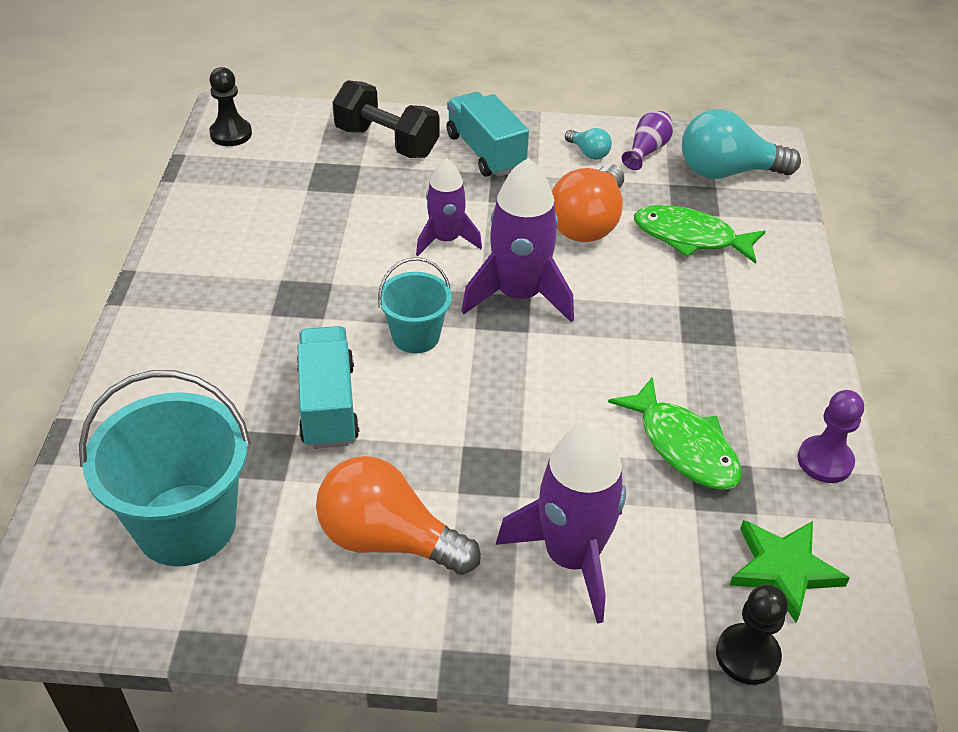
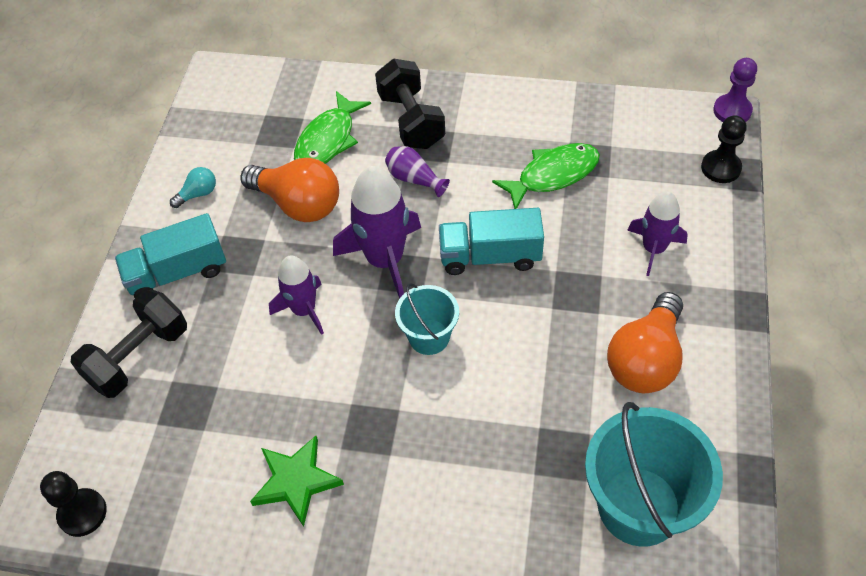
camera: 80 degrees left, 10 degrees up
(328, 405) = (507, 403): turquoise truck -> turquoise truck (490, 256)
(571, 557) = (653, 249): purple rocket -> purple rocket, size x0.63
(647, 150) = (205, 152): purple vase -> purple vase (414, 179)
(727, 172) = (247, 104): turquoise light bulb -> none
(742, 305) = (411, 120): none -> black dumbbell
(784, 569) = (655, 140): green star -> green star (296, 481)
(825, 461) = (566, 104): purple pawn -> purple pawn (732, 111)

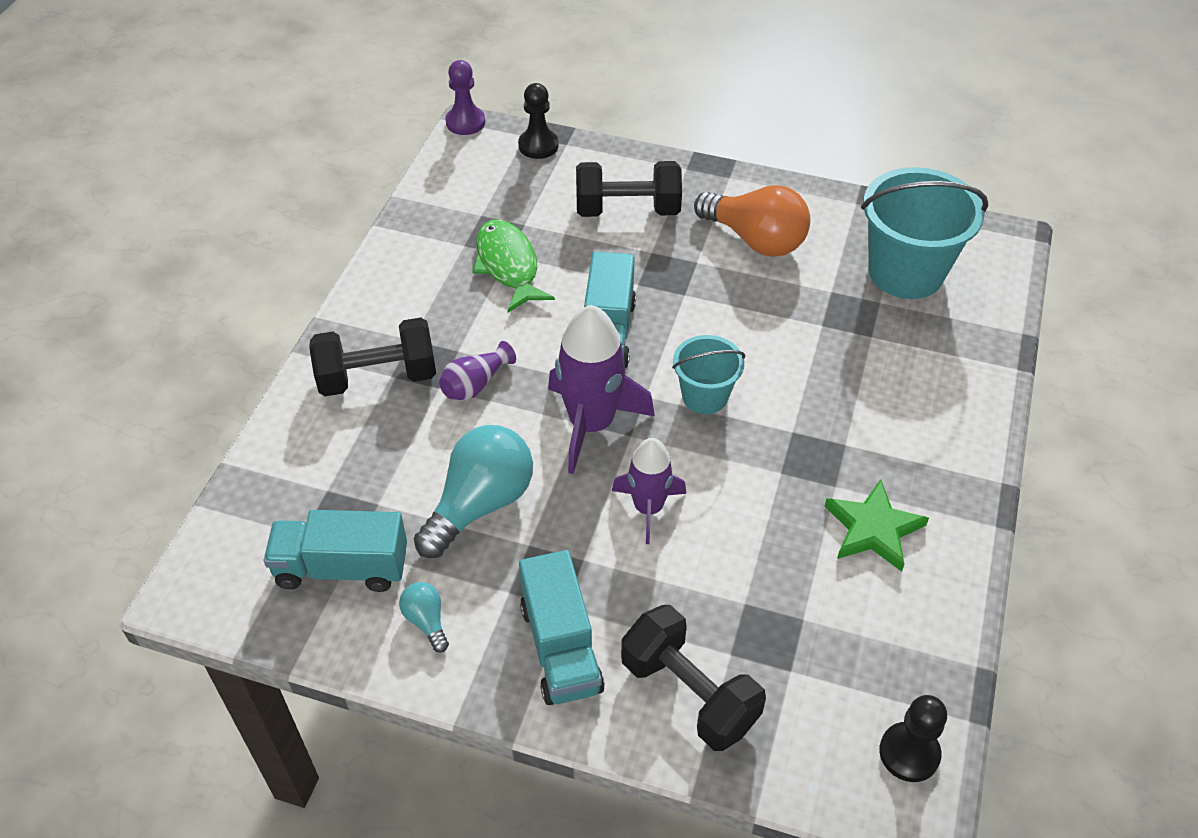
camera: 85 degrees left, 5 degrees down
(239, 141) = (342, 567): none -> turquoise truck
(298, 204) = (480, 504): orange light bulb -> turquoise light bulb
(328, 140) = (379, 465): green fish -> none
(653, 249) = (627, 210): purple rocket -> black dumbbell

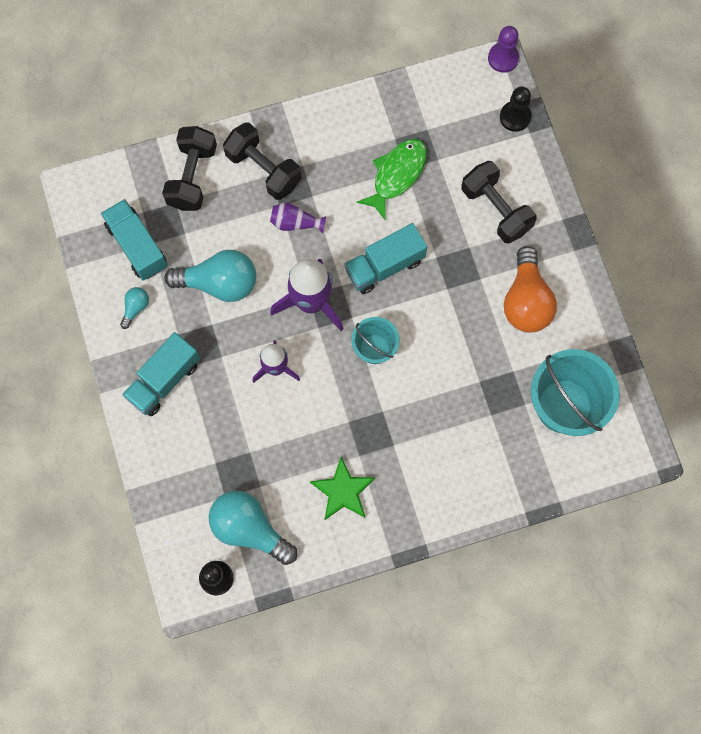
camera: 55 degrees right, 25 degrees up
(689, 693) = (180, 456): black dumbbell -> black dumbbell (192, 176)
(858, 667) = (249, 529): none -> turquoise light bulb

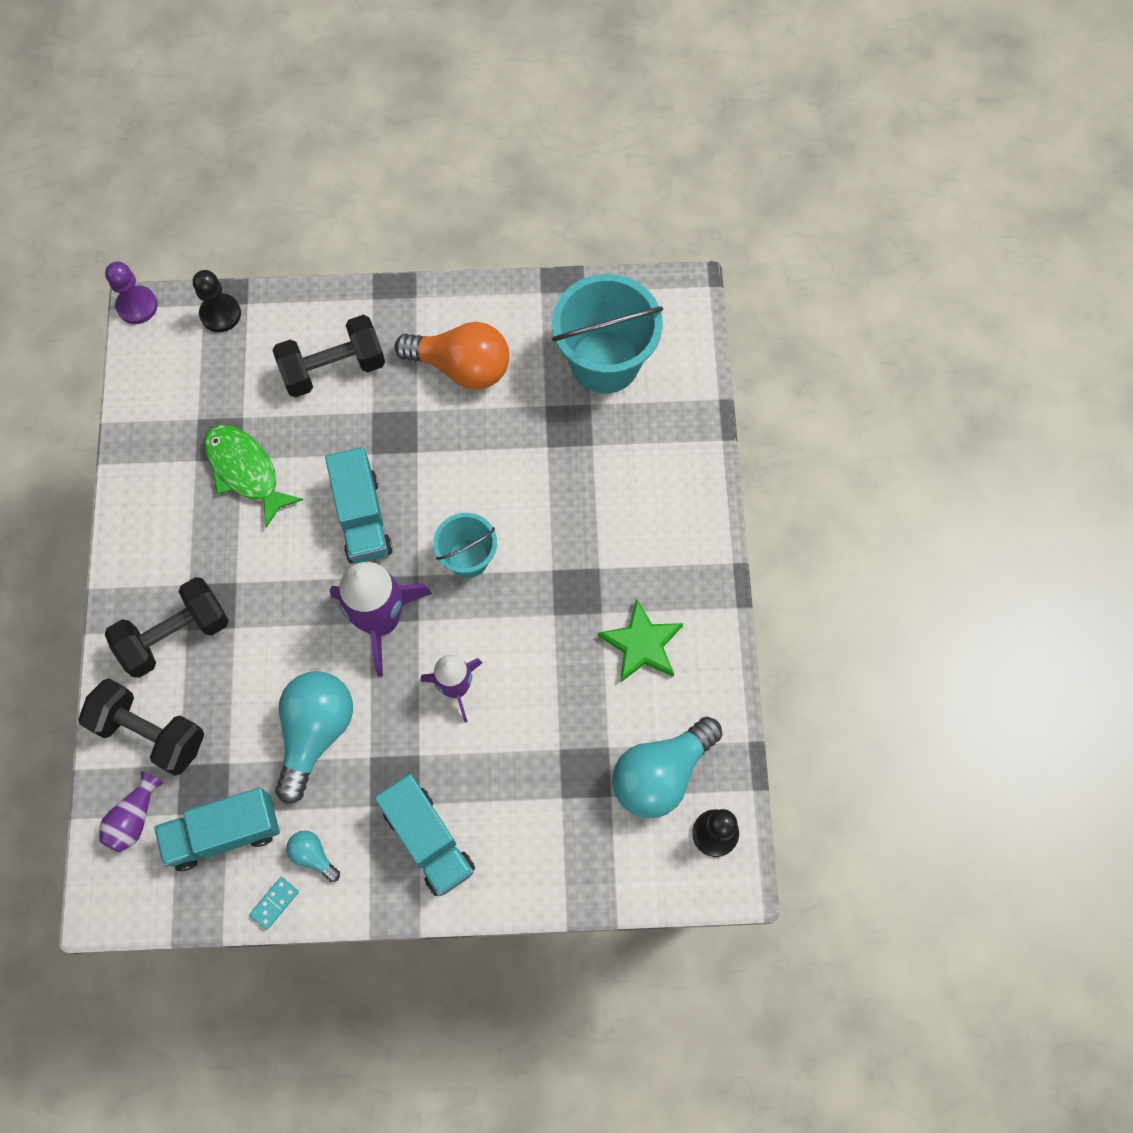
camera: 75 degrees left, 5 degrees down
(99, 293) = (274, 903): none -> turquoise domino
(295, 223) = (265, 613): purple vase -> purple vase (134, 818)

